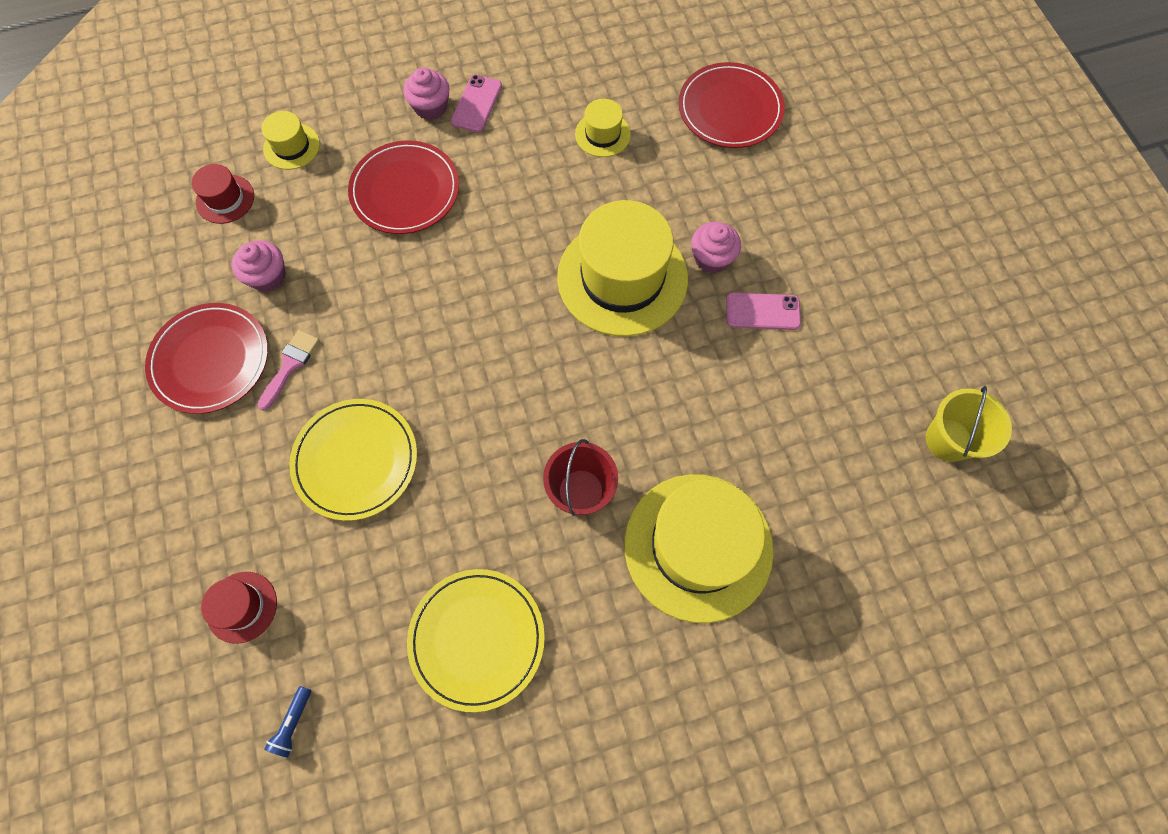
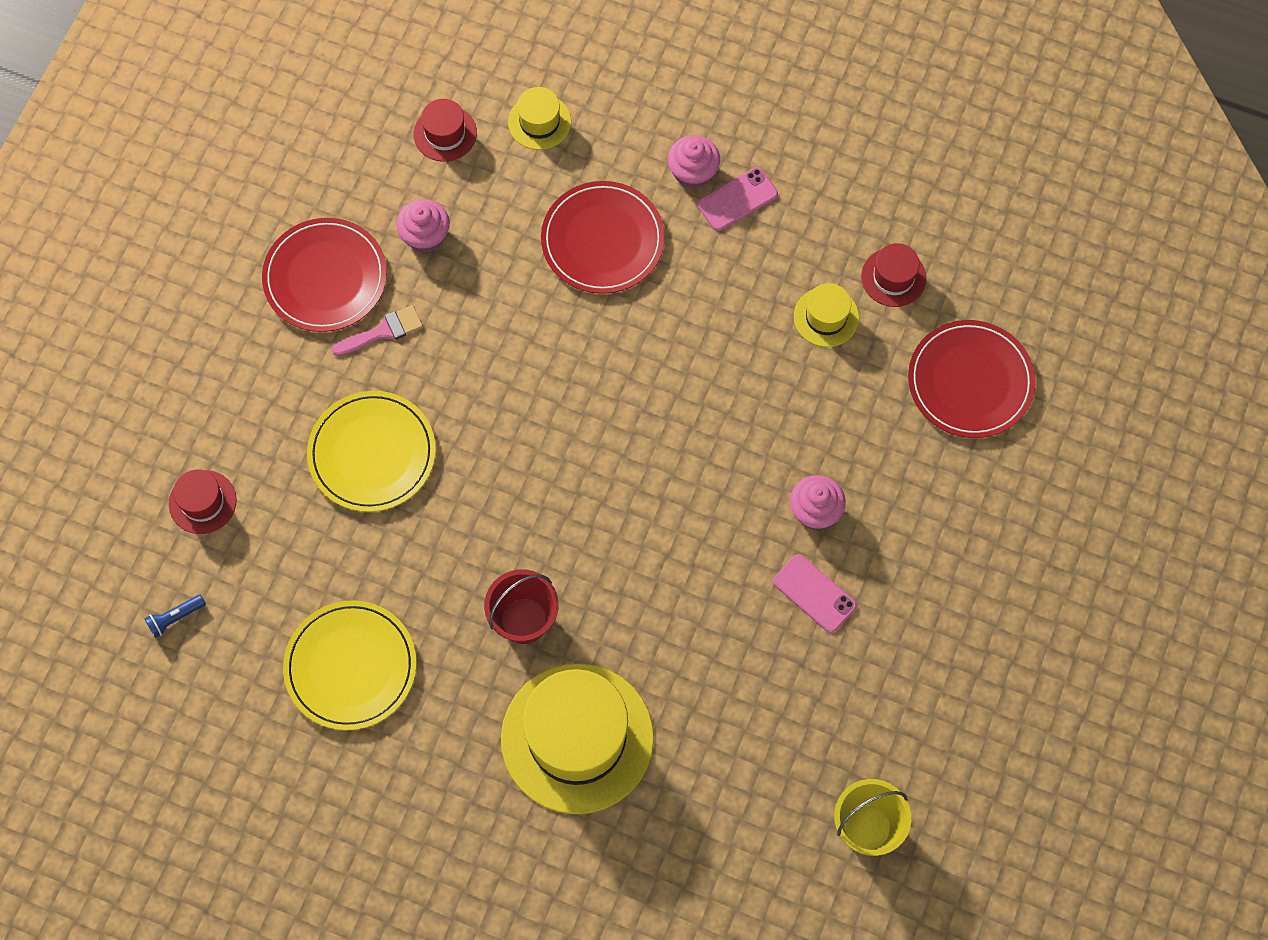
camera: 40 degrees right, 0 degrees up
(622, 82) = (893, 277): none -> red hat
(622, 278) = (720, 467): yellow hat -> none

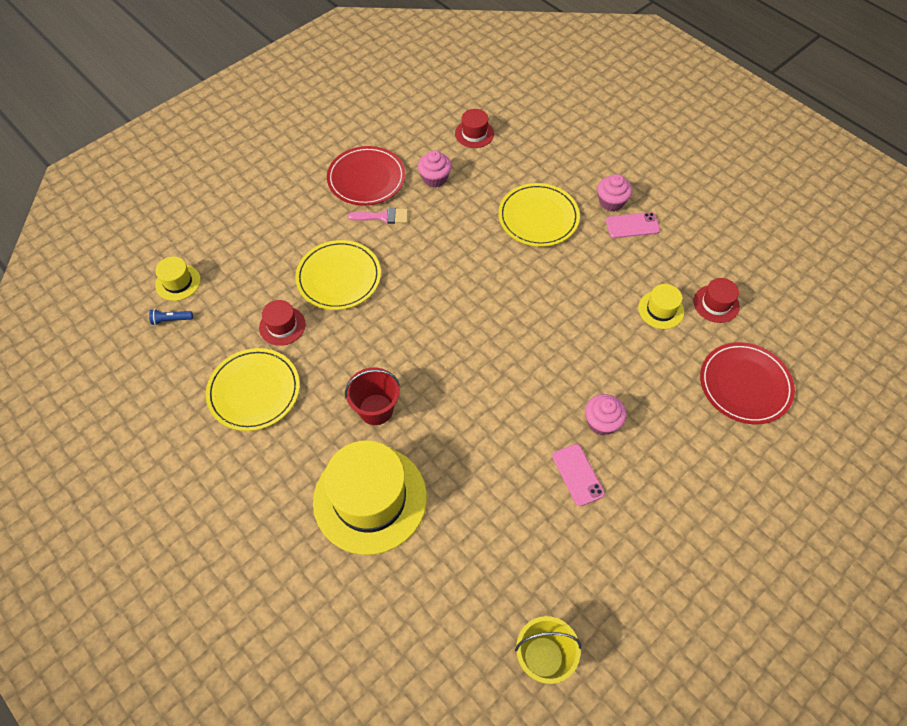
camera: 25 degrees right, 10 degrees down
(202, 502) = (227, 264): red hat -> red hat (282, 326)
(539, 122) = (531, 146): yellow hat -> yellow hat (178, 282)
(602, 240) = (538, 217): red plate -> yellow plate

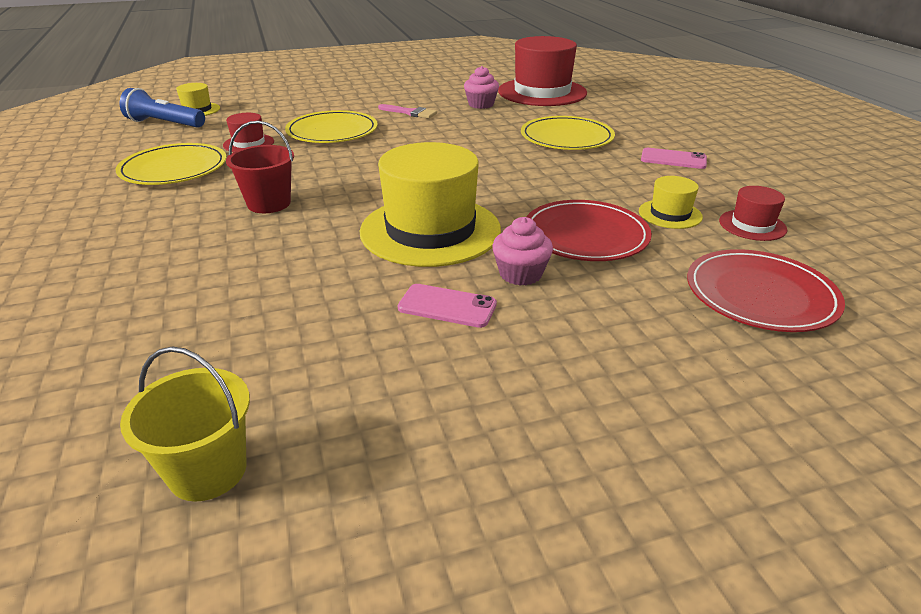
camera: 25 degrees right, 25 degrees down
(171, 320) = (164, 124): blue flashlight -> blue flashlight, size x2.02
(366, 178) = (418, 95): red plate -> red plate (585, 235)
(370, 499) = (183, 256): yellow hat -> yellow hat (430, 230)
(474, 134) = (542, 92): red hat -> red hat, size x2.18
(577, 475) = (447, 306): pink phone -> pink phone turned 75 degrees counterclockwise
(611, 202) = (658, 143): pink cupcake -> none

